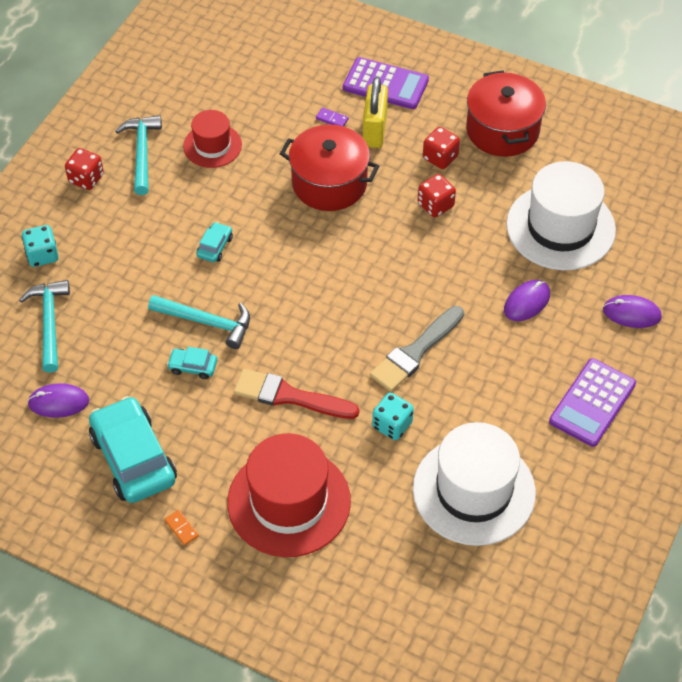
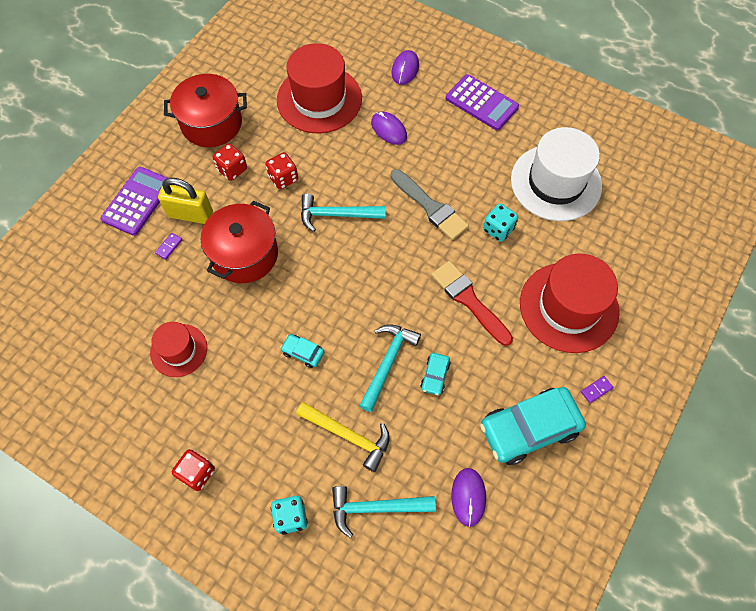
camera: 85 degrees left, 10 degrees up
(124, 294) = (348, 435): none -> yellow hammer
(142, 153) = (173, 417): turquoise hammer -> turquoise hammer (336, 215)
(181, 528) = (596, 390): orange domino -> purple domino
(289, 396) = (469, 300): red brush -> red brush turned 120 degrees clockwise
(560, 227) = (319, 99): white hat -> red hat

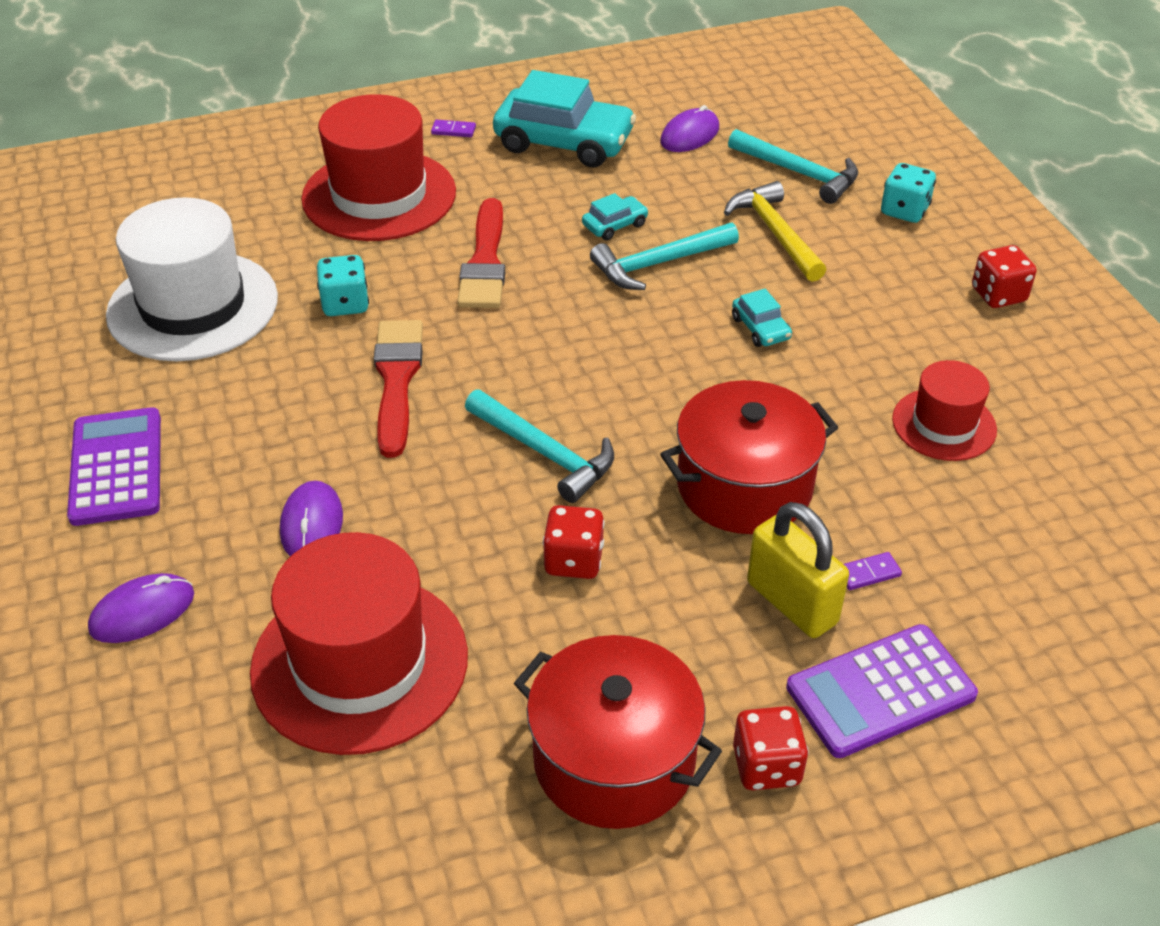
camera: 140 degrees left, 20 degrees down
(232, 169) = (651, 635): red dice -> red dice (766, 766)
(430, 207) = (397, 380): grey brush -> red brush

